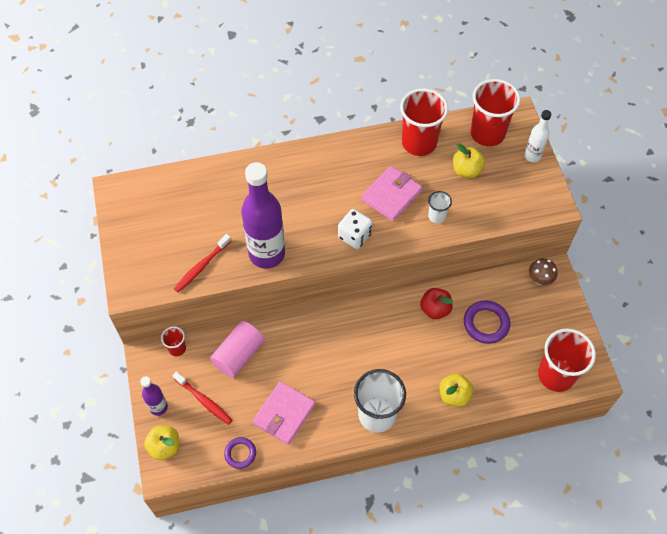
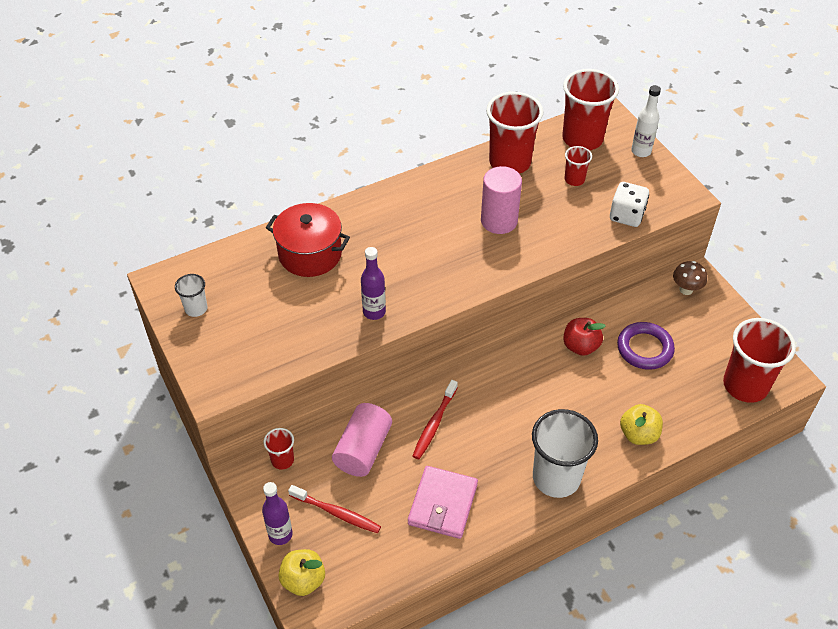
camera: 15 degrees left, 10 degrees down
(201, 266) = (298, 343): red toothbrush -> red toothbrush (434, 424)
(233, 192) = (310, 254): none -> red pot
(240, 453) = (403, 564): purple ring -> none
(267, 254) = (374, 312): purple bottle -> purple bottle, size x0.50
(354, 236) = (472, 271): white dice -> white dice (626, 215)
(391, 195) = (499, 221): pink wallet -> pink cylinder
(437, 216) = (559, 232): white cup -> white cup (196, 308)
(466, 170) = (574, 179): yellow apple -> red cup

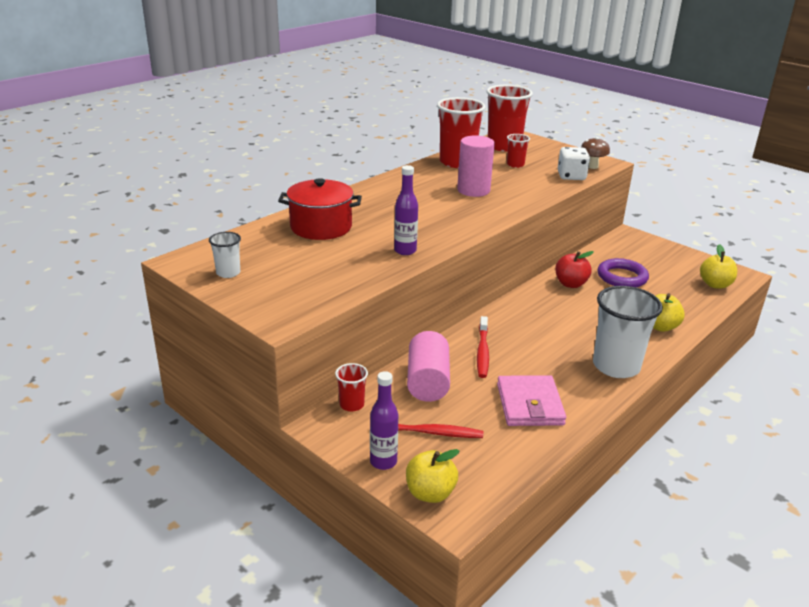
camera: 20 degrees left, 20 degrees down
(641, 151) = (553, 147): white bottle -> none
(686, 289) = (625, 241): brown mushroom -> brown mushroom (592, 166)
(745, 385) = (715, 284): red cup -> yellow apple

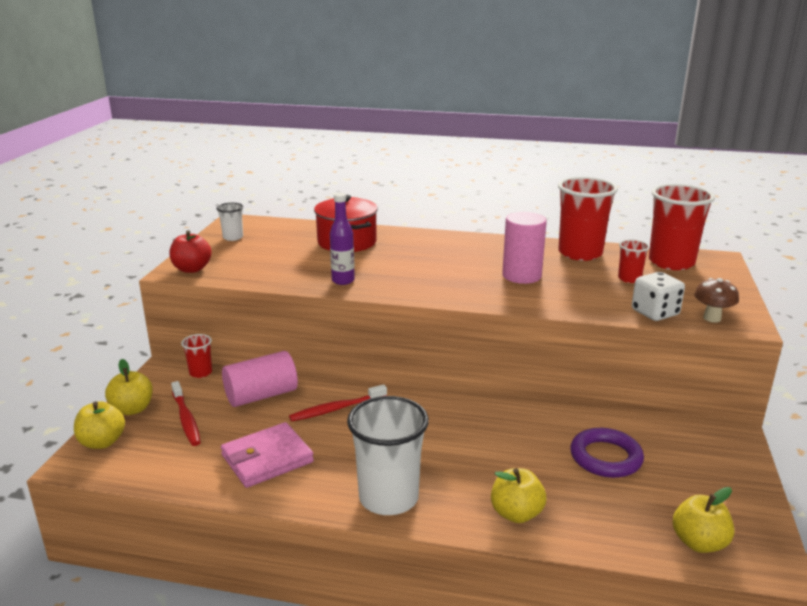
camera: 60 degrees right, 5 degrees down
(383, 462) = (132, 409): purple bottle -> yellow apple
(570, 284) = (538, 425): red apple -> red apple (192, 269)

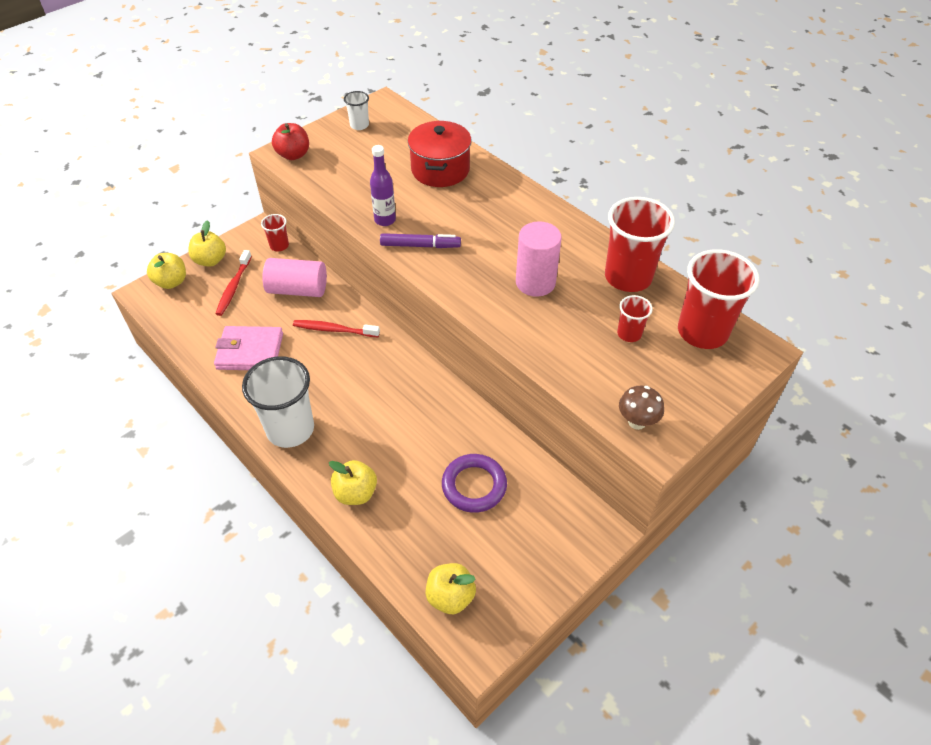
camera: 35 degrees right, 25 degrees up
(398, 285) = (420, 246): none -> purple marker
(655, 313) = (593, 388): white dice -> none

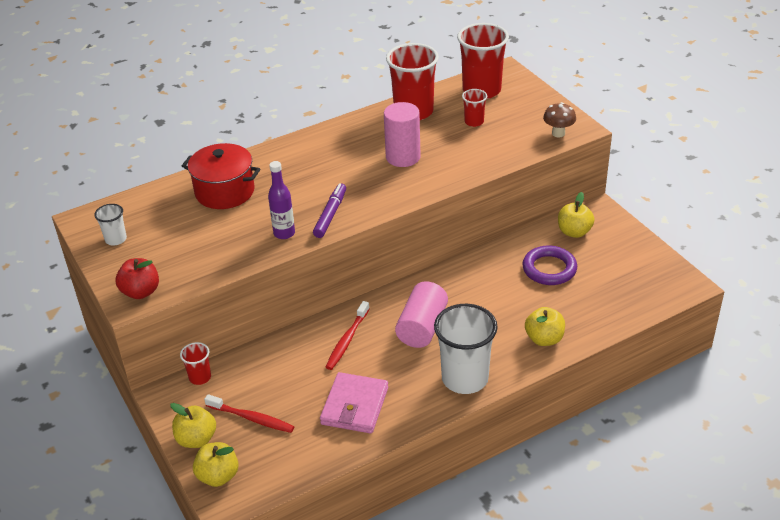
camera: 75 degrees left, 10 degrees down
(298, 289) = (278, 365): pink cylinder -> pink cylinder (422, 327)
(450, 596) = (646, 294): yellow apple -> yellow apple (574, 232)

